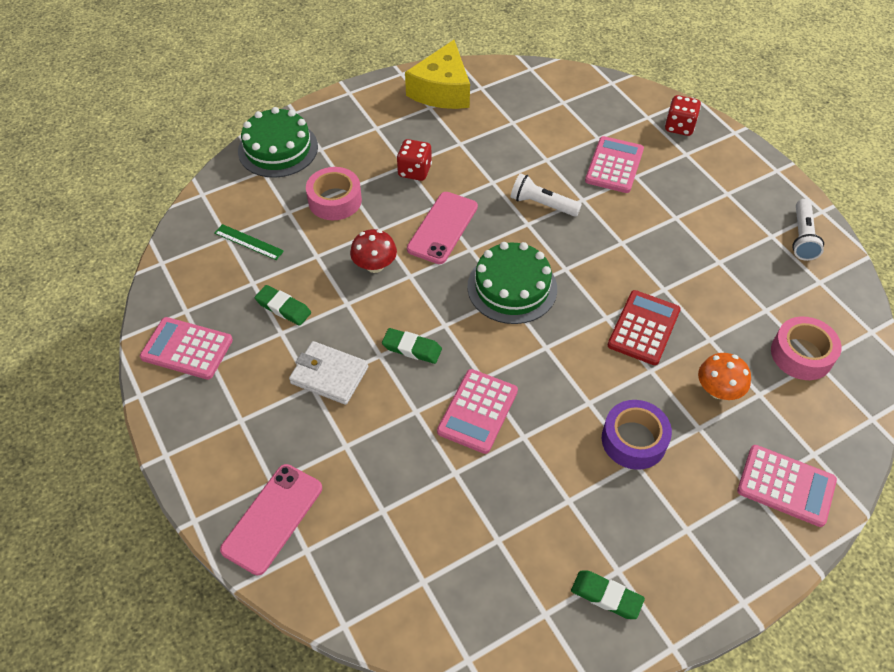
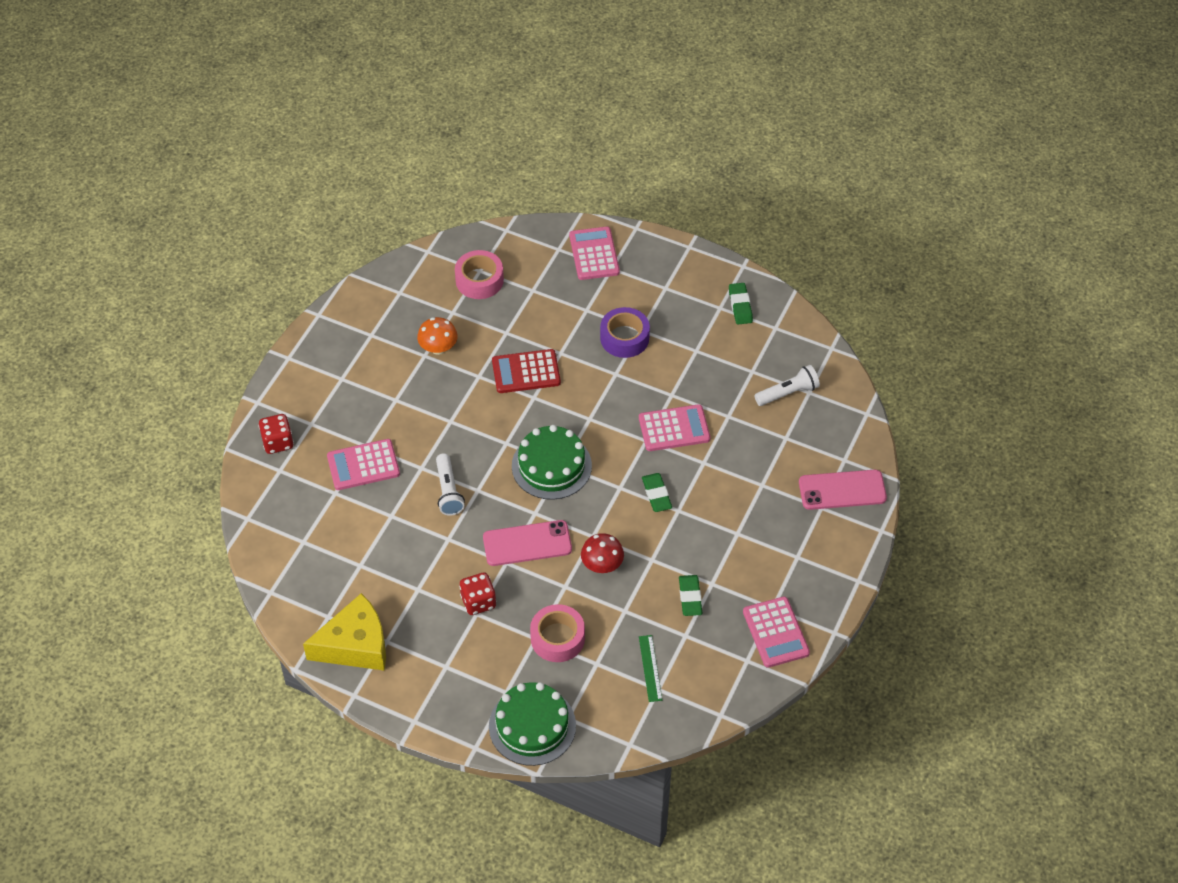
camera: 125 degrees left, 0 degrees up
(329, 375) = (719, 529): white wallet -> none
(718, 390) = (547, 311): orange mushroom -> orange mushroom (438, 348)
(802, 237) = (359, 317): white flashlight -> white flashlight (788, 393)

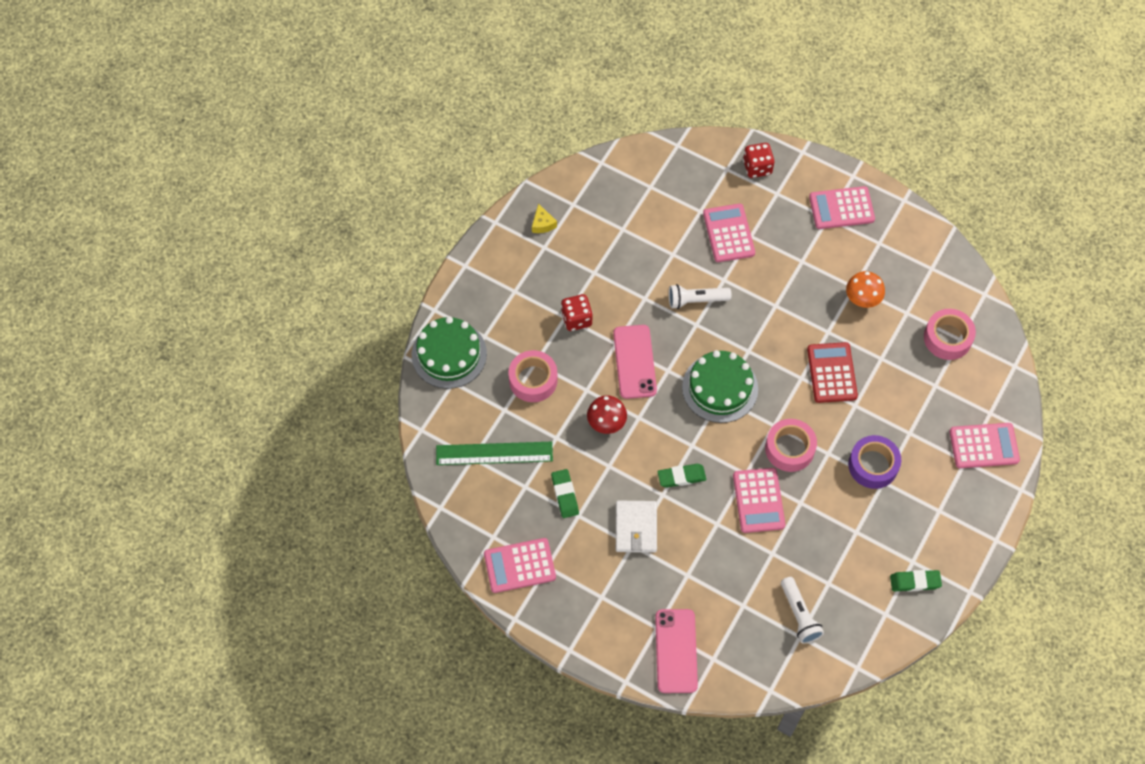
camera: 95 degrees right, 10 degrees up
(329, 367) = (841, 208): none -> pink calculator
(355, 645) = (542, 224): yellow cheese -> yellow cheese, size x0.41
(614, 405) = (789, 448): none -> pink tape
(650, 668) = (494, 453): green ruler -> green ruler, size x1.72
(690, 597) = (565, 495): green eraser -> green eraser turned 75 degrees clockwise
(718, 531) = (636, 528): none -> white wallet

